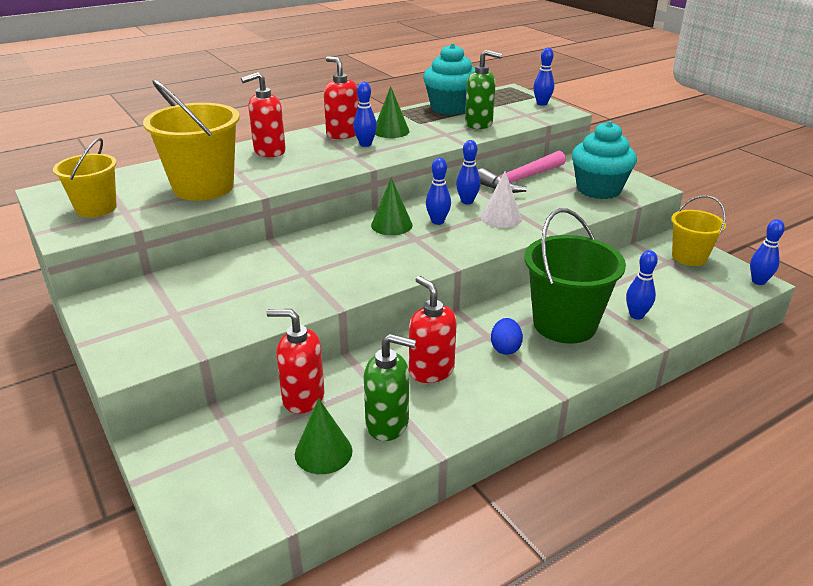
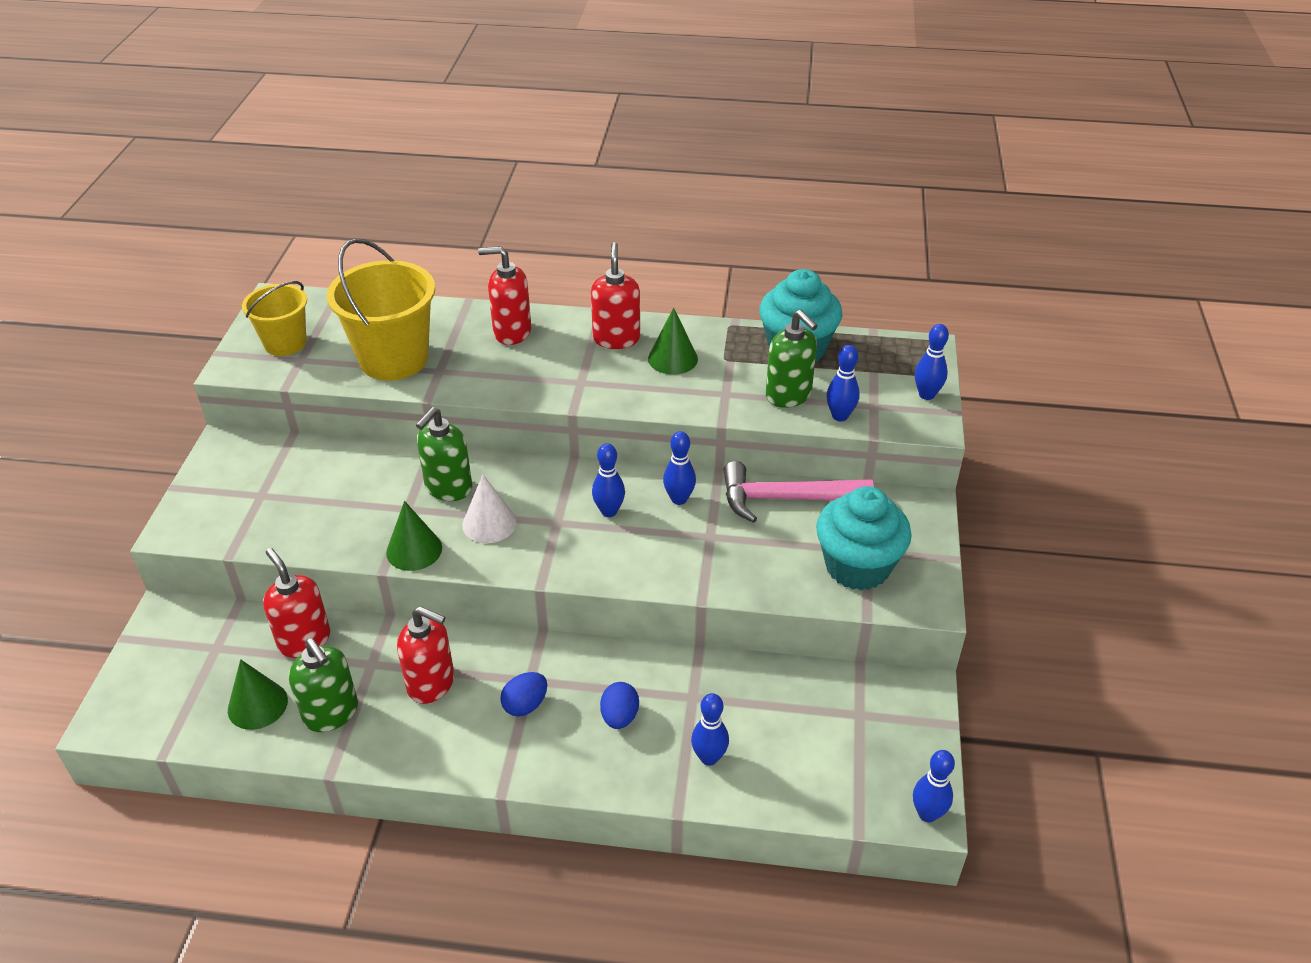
camera: 40 degrees right, 10 degrees up
(318, 252) = (448, 488): none -> green soap dispenser
(365, 144) = (616, 368): blue bowling pin -> blue bowling pin (840, 416)
(391, 225) = (559, 490): green cone -> green cone (414, 550)
(431, 370) = (431, 683): red soap dispenser -> red soap dispenser turned 105 degrees clockwise
(501, 218) = (680, 544): white cone -> white cone (489, 523)
(564, 324) = (619, 717): green bucket -> blue egg
(689, 257) = (896, 724): yellow bucket -> none

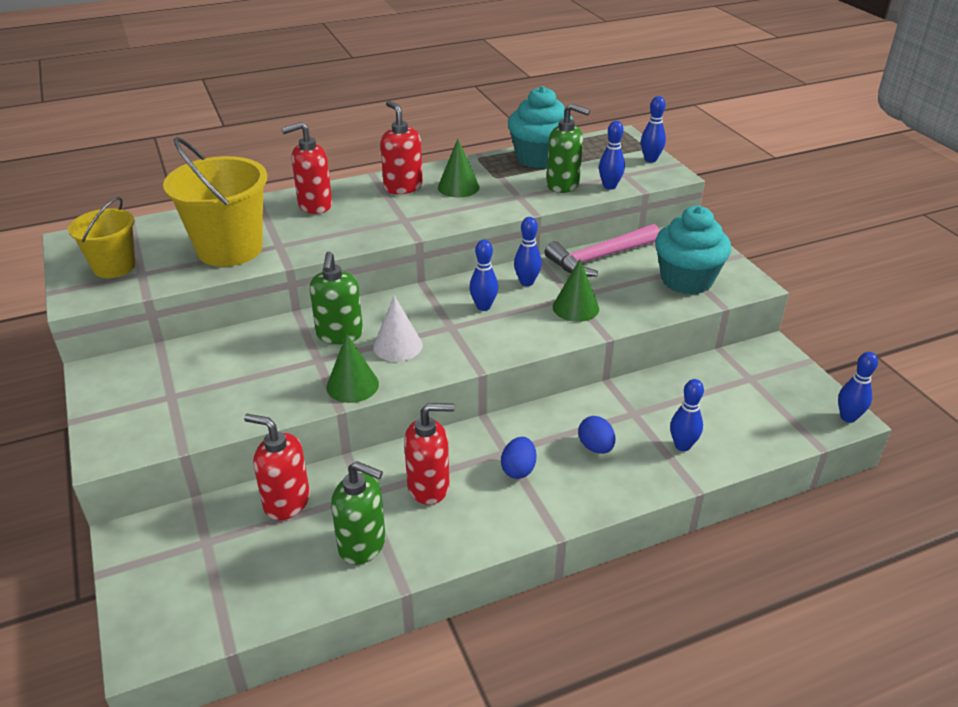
camera: 30 degrees left, 5 degrees down
(257, 705) = (288, 568): green cone -> green cone (575, 308)

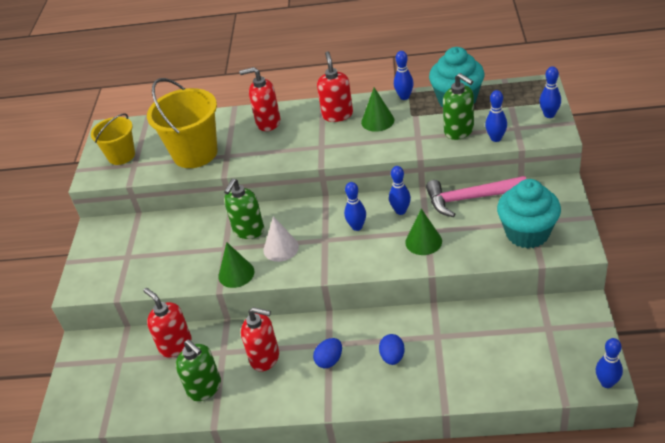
camera: 30 degrees right, 5 degrees up
(682, 445) = (457, 372): blue bowling pin -> blue bowling pin (404, 97)

